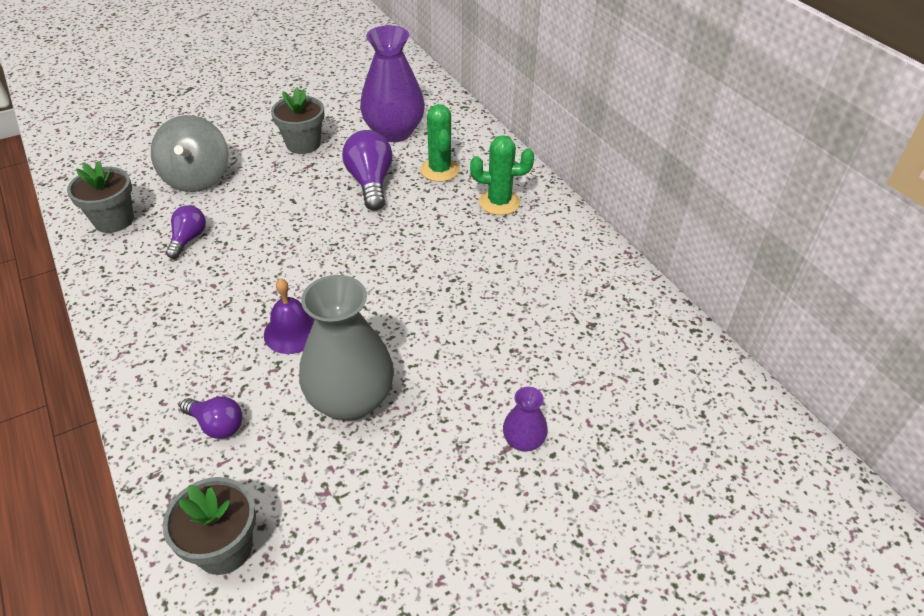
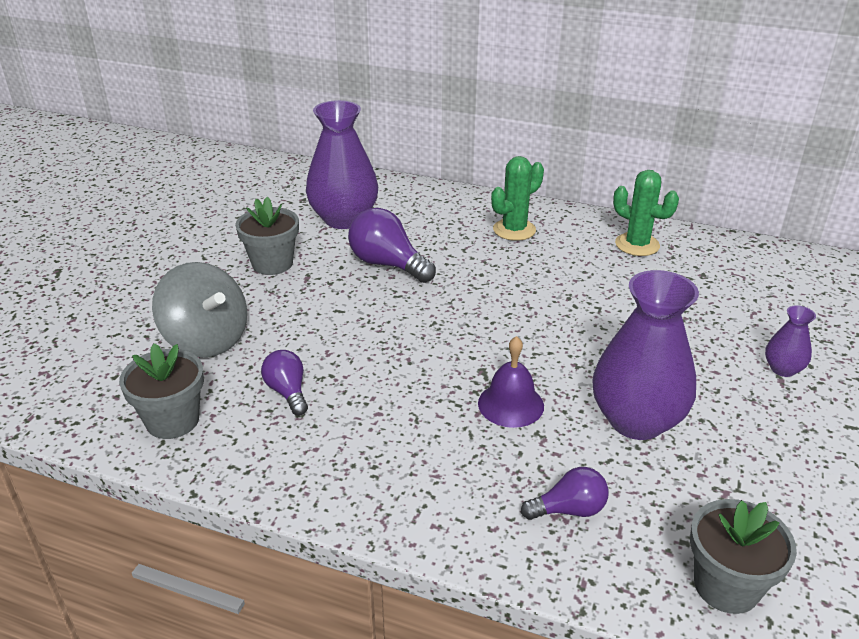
camera: 40 degrees left, 10 degrees down
(351, 400) = (636, 420): grey vase -> purple vase
(439, 170) = (430, 229): green cactus -> green cactus (637, 245)

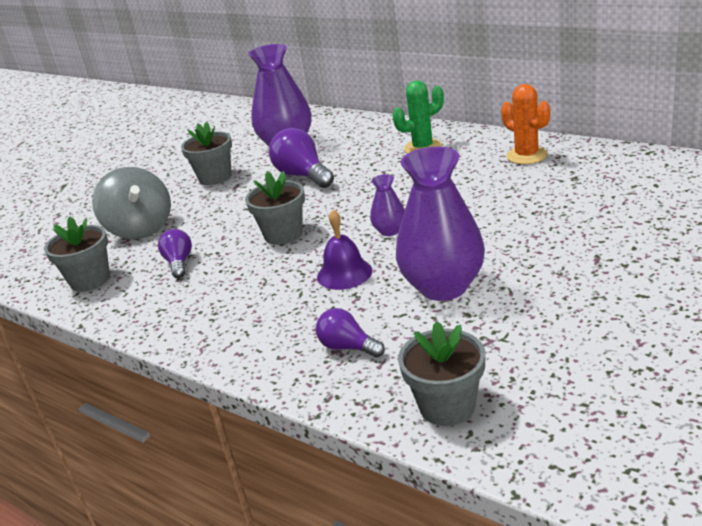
camera: 20 degrees right, 5 degrees down
(405, 348) = (283, 234): none -> grey flower pot
(569, 510) = (348, 347): purple light bulb -> purple light bulb turned 150 degrees counterclockwise
(637, 245) = (526, 156): green cactus -> orange cactus
(782, 369) = (604, 250): purple vase -> purple vase (390, 231)

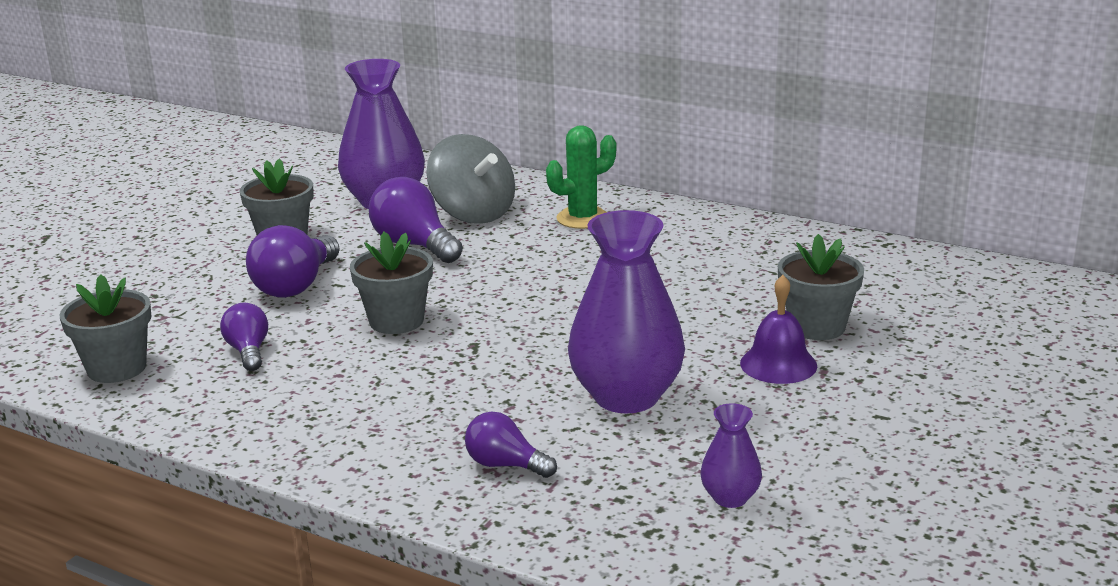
camera: 10 degrees left, 5 degrees down
(140, 229) = (181, 303): grey spinning top -> grey spinning top (473, 214)
(218, 211) = (296, 286): none -> purple light bulb
(344, 273) = (490, 375): purple bell -> purple bell (778, 364)
(390, 231) = (547, 324): purple vase -> purple vase (730, 498)
(447, 406) = (643, 536): grey flower pot -> grey flower pot (817, 327)
(526, 156) = (726, 238): orange cactus -> none

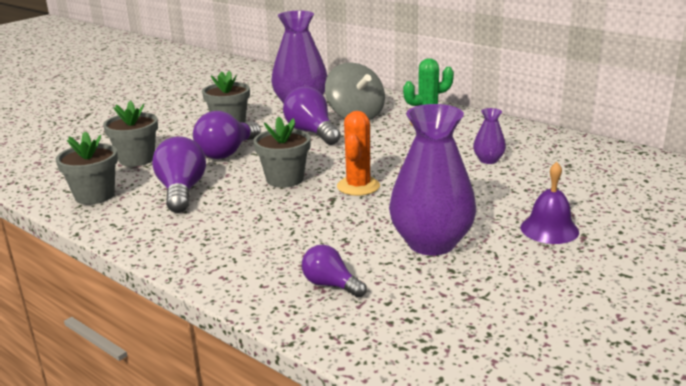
camera: 10 degrees right, 0 degrees up
(248, 351) = (182, 191): purple light bulb -> purple light bulb, size x1.65
(506, 324) = (358, 186): none -> orange cactus
(730, 498) = (495, 327): purple vase -> purple vase (488, 160)
(817, 327) = (582, 205): grey flower pot -> grey flower pot (137, 159)

